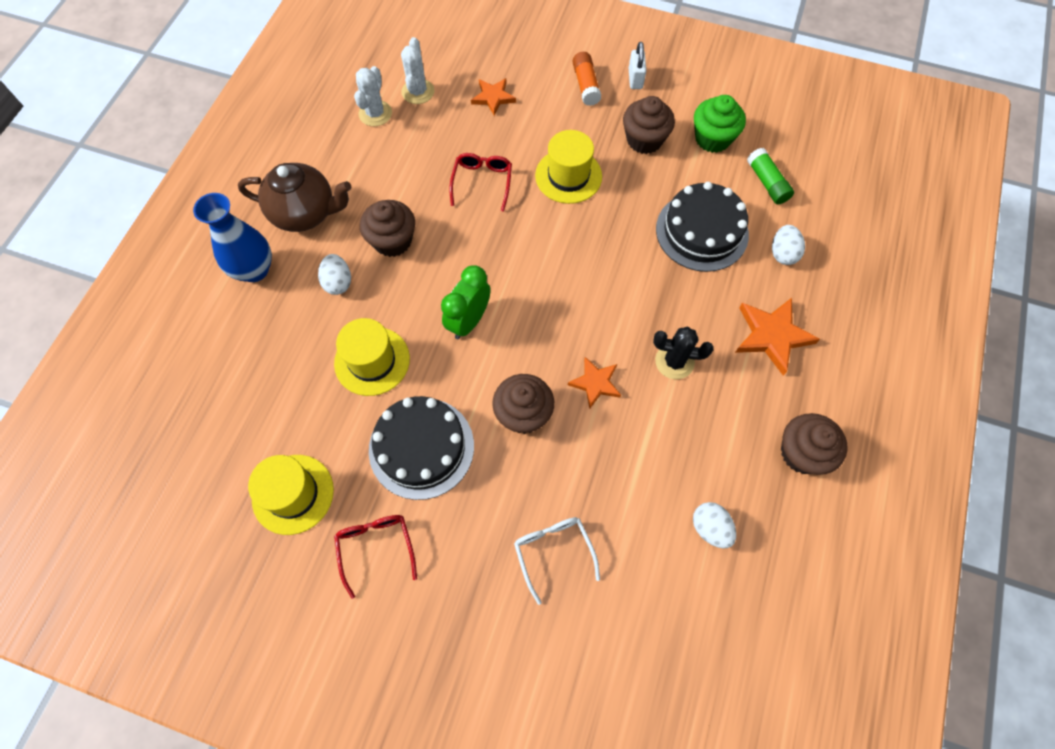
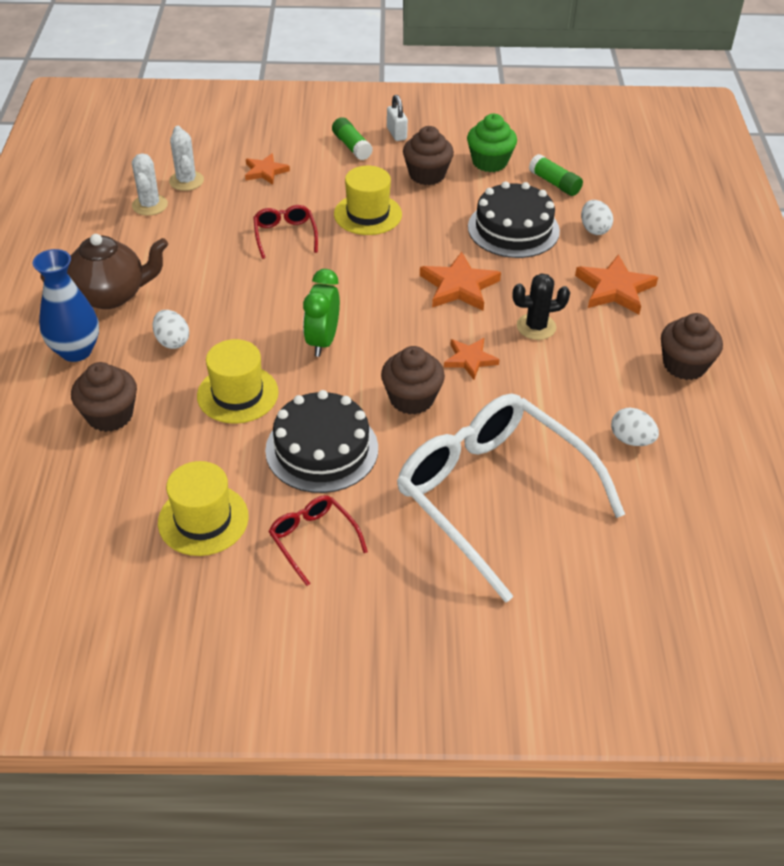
camera: 20 degrees left, 20 degrees down
(392, 241) = (214, 297): brown cupcake -> brown cupcake (110, 415)
(553, 552) = (494, 496): white glasses -> white glasses, size x2.37
(585, 85) = (351, 146): orange glue stick -> green glue stick
(620, 290) = (459, 286): none -> orange star

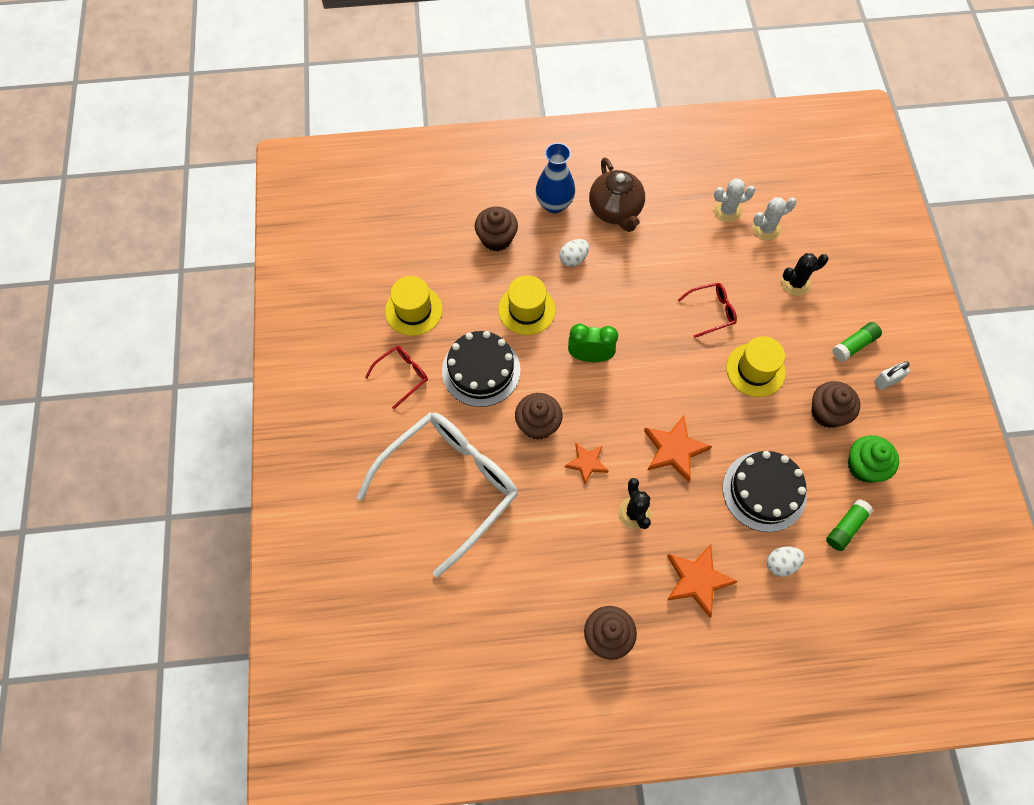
camera: 85 degrees right, 20 degrees up
(265, 171) = (795, 283): orange star -> black cactus
(631, 440) = (515, 586): white egg -> none

